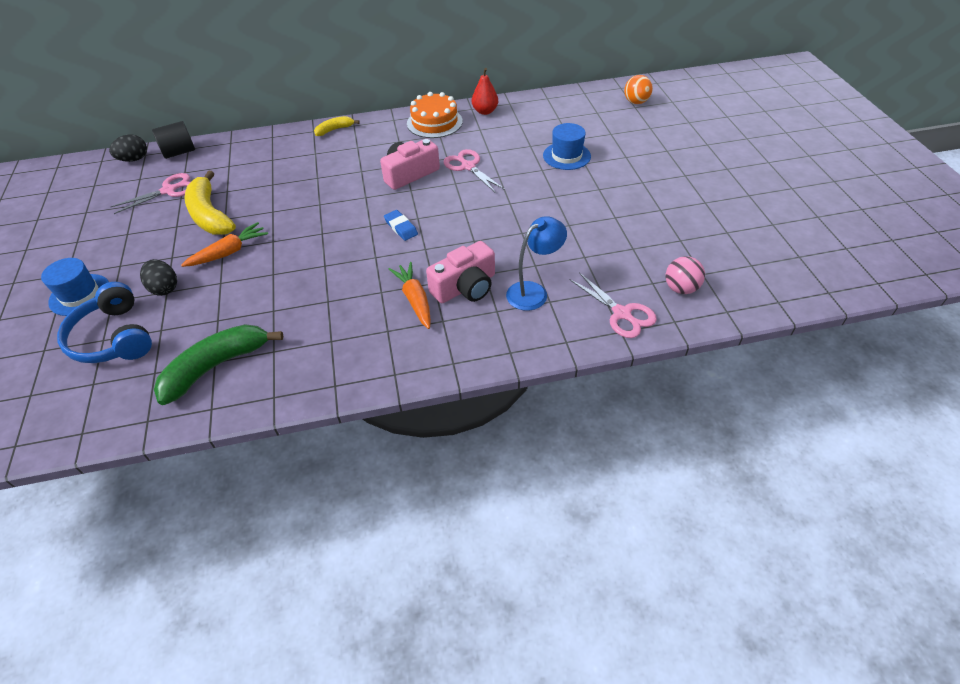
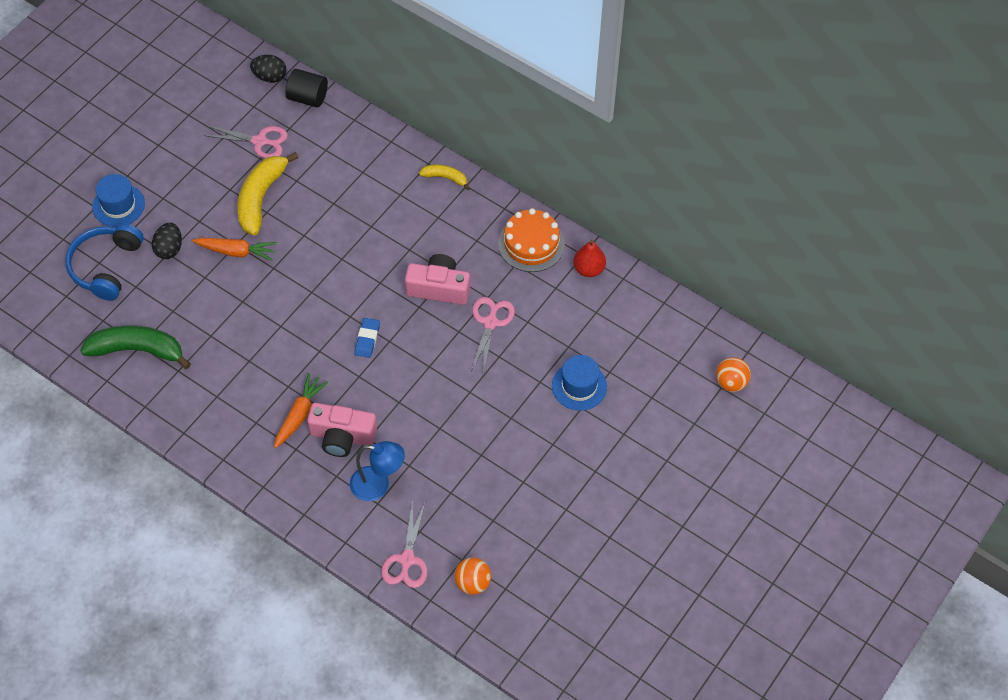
camera: 45 degrees right, 10 degrees up
(681, 288) = (472, 583): pink ball -> orange ball

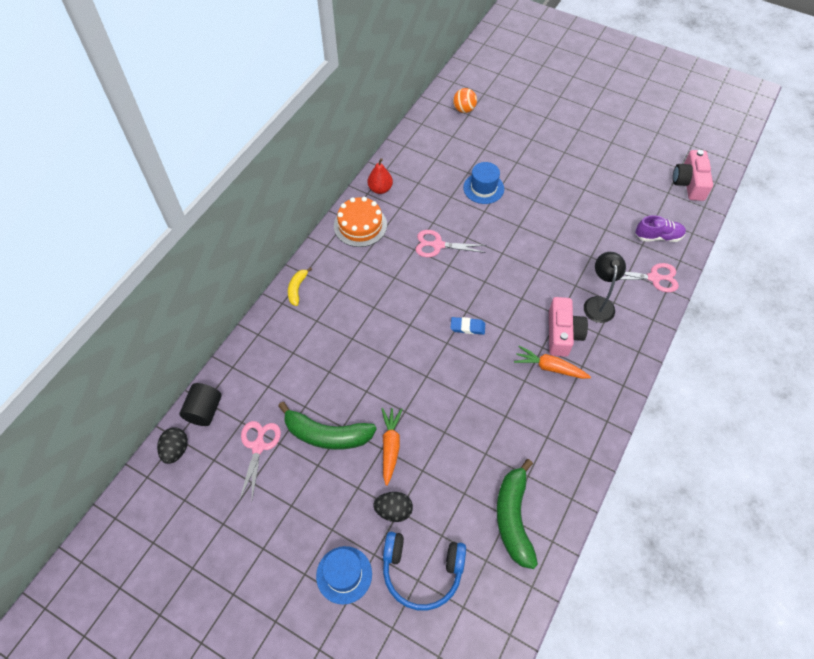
camera: 95 degrees left, 0 degrees up
(261, 198) = (327, 434): yellow banana -> green banana
(378, 485) = (598, 303): blue lamp -> black lamp
(438, 288) = (410, 282): pink camera -> pink camera (689, 183)
(472, 583) = (658, 237): orange ball -> purple shoe

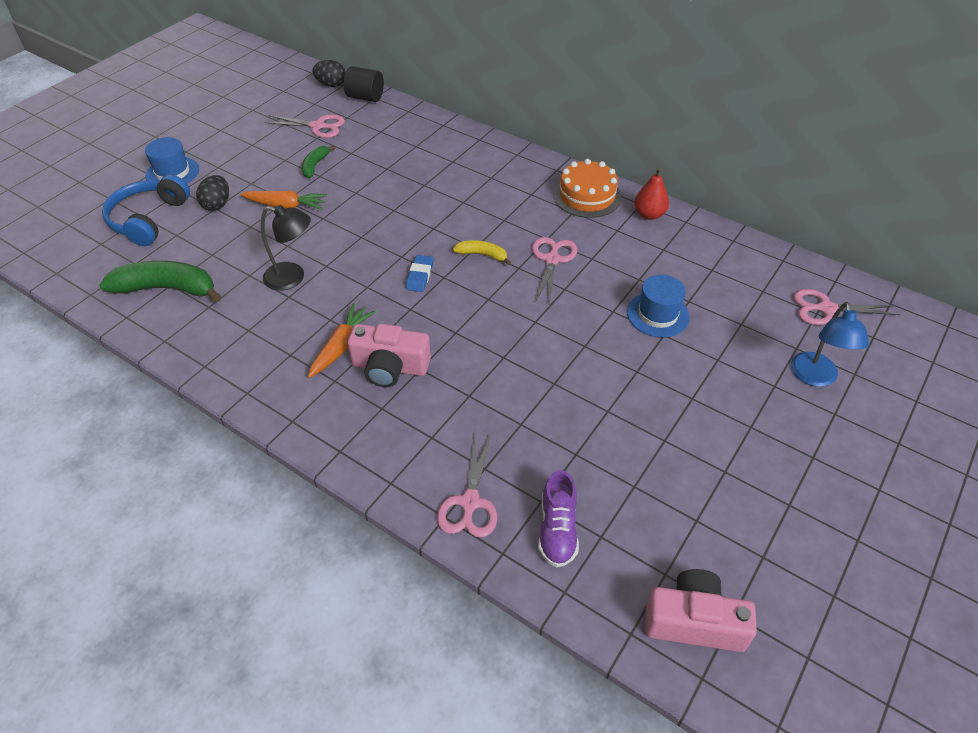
camera: 95 degrees right, 10 degrees down
(297, 289) = (496, 149): yellow banana -> yellow banana (482, 255)
(327, 434) = (315, 165): green banana -> green banana, size x0.52
(464, 109) = (826, 309): orange ball -> pink scissors
(521, 121) = (815, 377): none -> blue lamp
(598, 303) = (432, 417): black lamp -> black lamp (292, 277)

